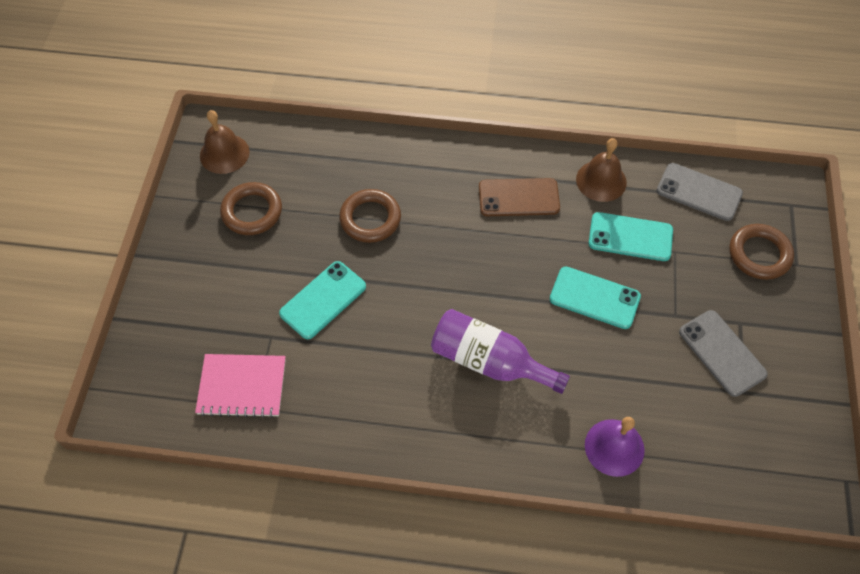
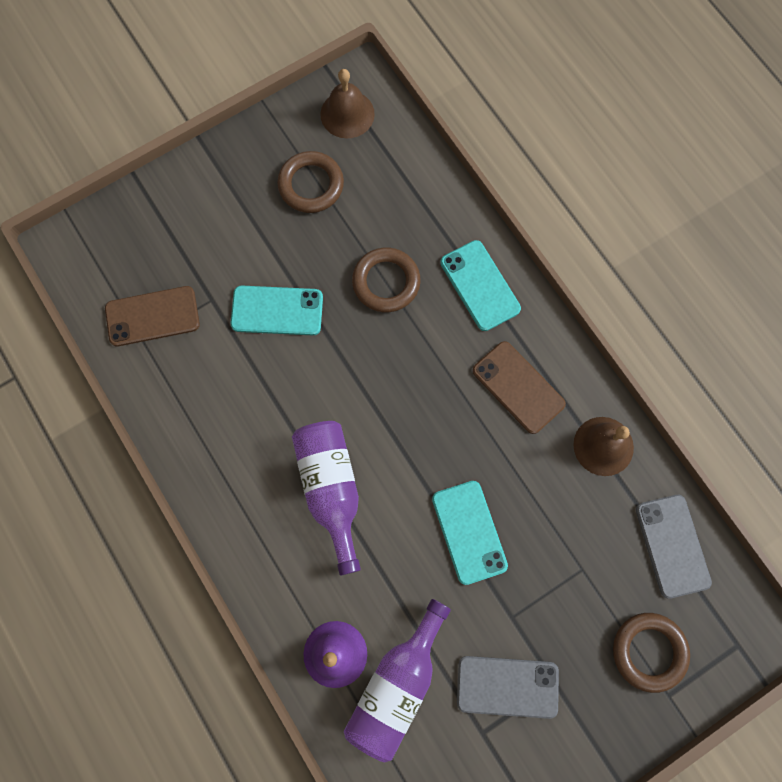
camera: 50 degrees right, 15 degrees up
(242, 387) = (152, 316): pink notebook -> brown phone
(630, 237) = (563, 517): turquoise phone -> turquoise phone (480, 285)
(669, 422) = (397, 685): none -> purple bottle
(722, 353) = (507, 686): grey phone -> grey phone turned 75 degrees clockwise

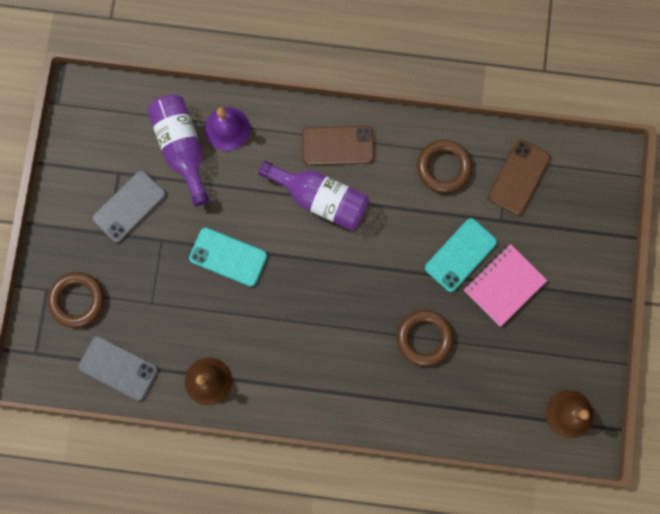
camera: 130 degrees right, 5 degrees up
(274, 250) = (504, 285): none -> pink notebook
(311, 185) = (533, 346): brown ring -> brown ring (443, 167)
(480, 285) = (372, 396): turquoise phone -> none
(518, 387) = (287, 361): brown phone -> brown phone (337, 145)

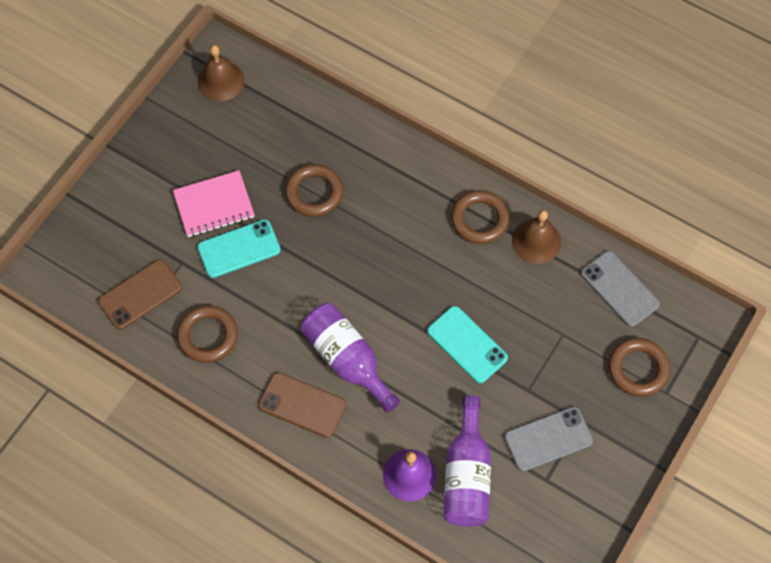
camera: 155 degrees left, 15 degrees down
(266, 379) = (479, 219): none -> brown ring

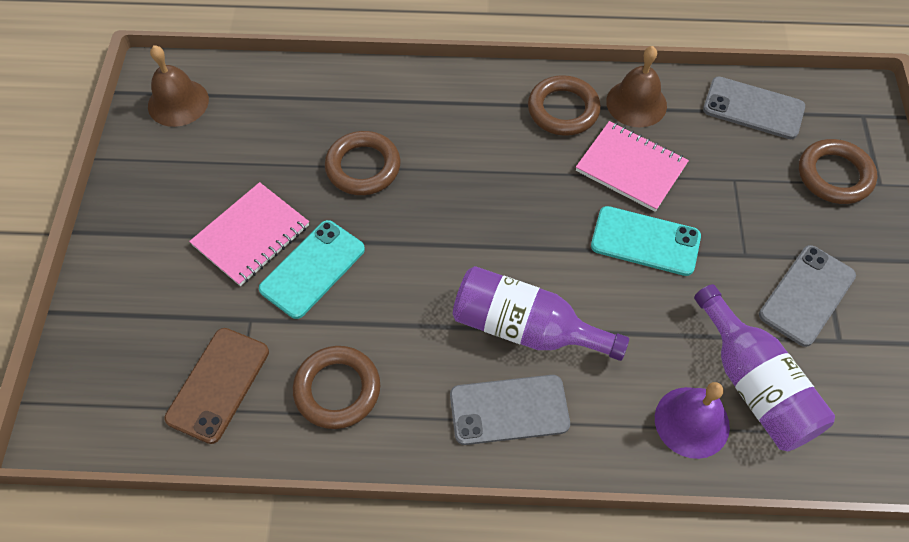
camera: 30 degrees left, 5 degrees down
(302, 405) = (509, 409): brown phone -> grey phone
(496, 287) = (631, 168): none -> pink notebook

